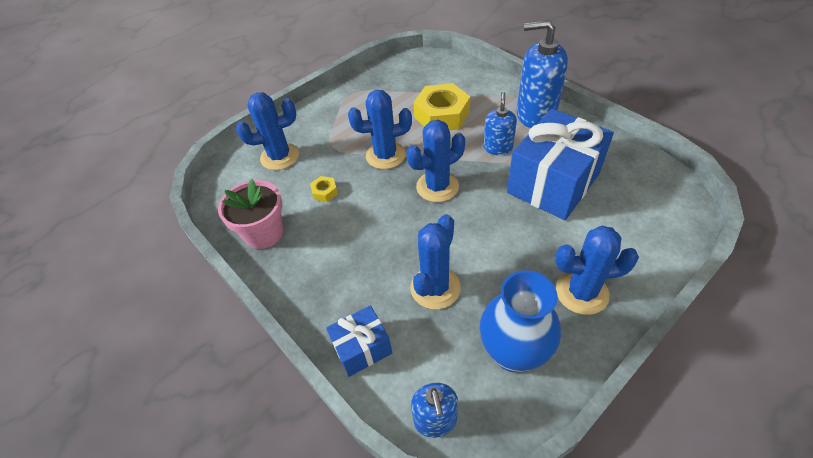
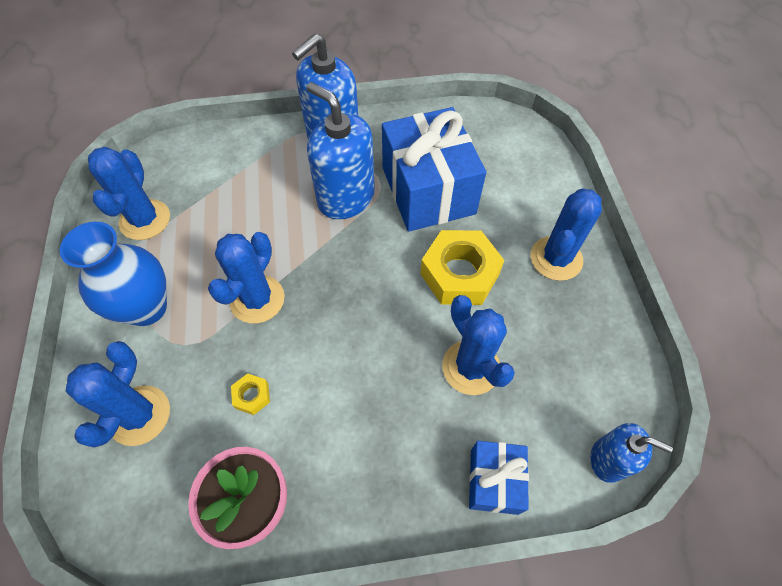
camera: 60 degrees left, 10 degrees up
(437, 187) = (348, 281): blue cactus -> blue cactus (145, 220)
(442, 115) = (251, 209): yellow nut -> yellow nut (459, 274)
(497, 148) = (346, 198): blue soap dispenser -> blue soap dispenser, size x1.77
(513, 353) = (580, 351): blue vase -> blue vase (146, 308)

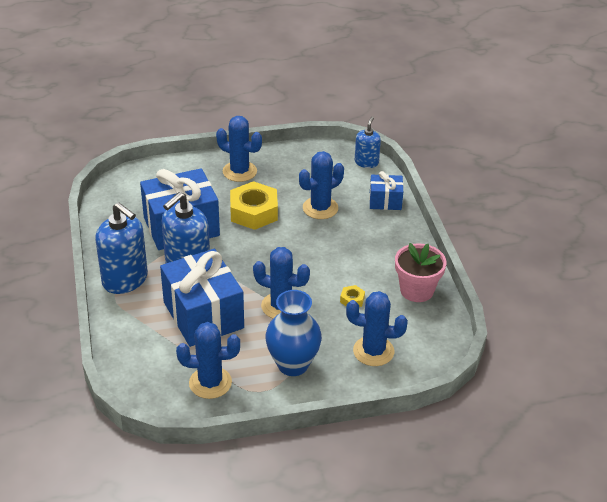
camera: 95 degrees left, 20 degrees down
(258, 214) = (203, 315): none -> blue gift

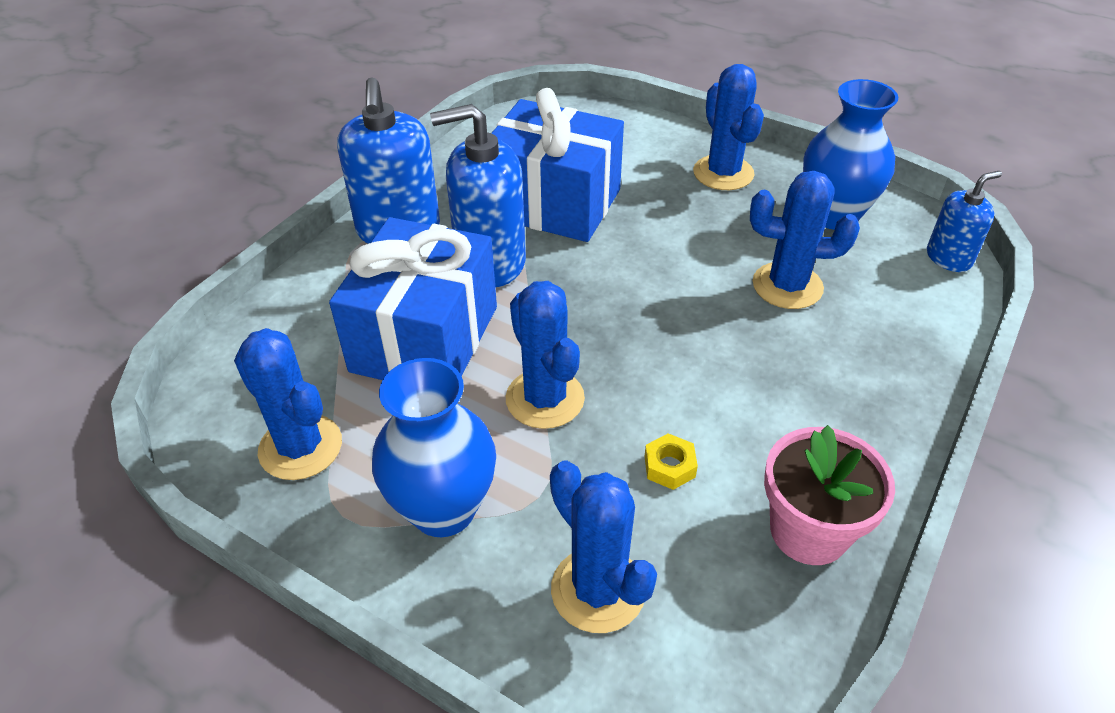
camera: 45 degrees right, 5 degrees up
(254, 212) = (676, 237): yellow nut -> none
(306, 167) = (834, 215): none -> blue vase
(385, 201) = (917, 336): blue gift -> none

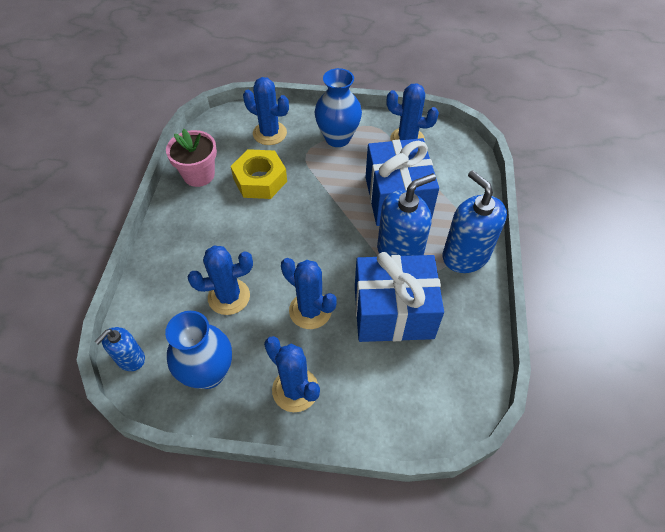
camera: 155 degrees right, 10 degrees up
(545, 399) = (325, 189): blue cactus -> blue cactus (310, 310)
(669, 466) = (260, 180): yellow nut -> yellow nut, size x2.27

